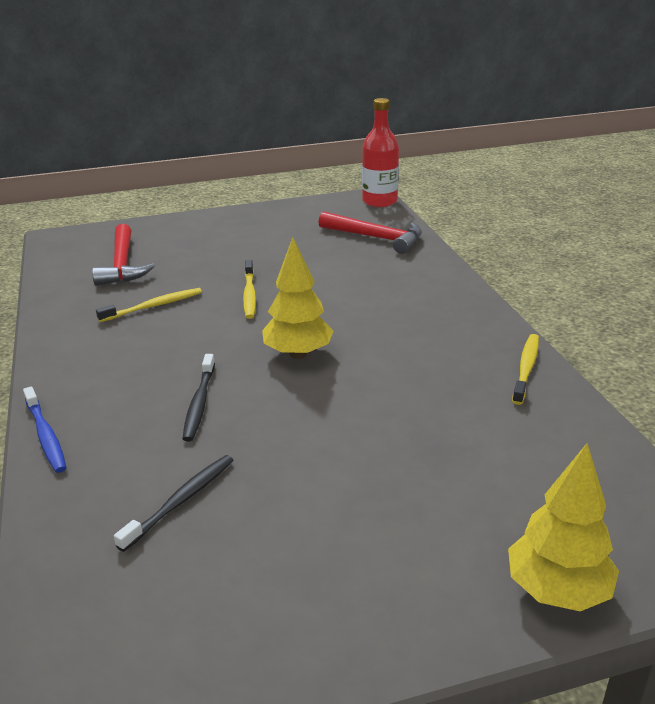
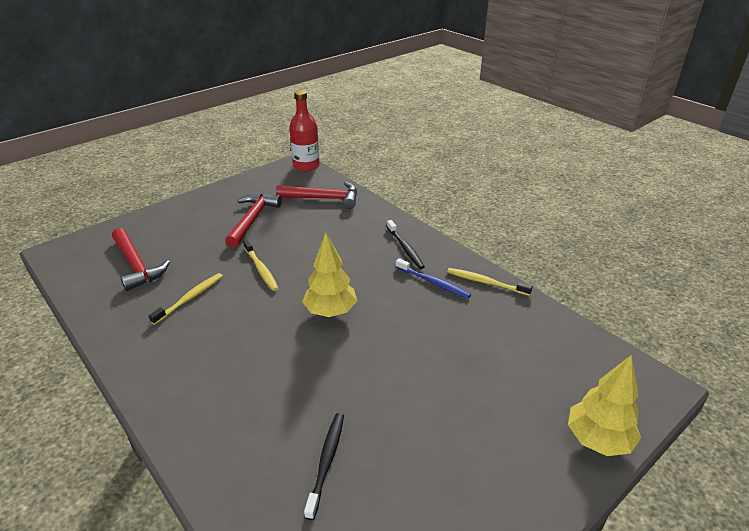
camera: 25 degrees left, 5 degrees up
(46, 436) = (180, 442): blue toothbrush -> blue toothbrush (434, 283)
(199, 403) = (285, 375): black toothbrush -> black toothbrush (405, 248)
(276, 244) = (252, 219): none -> red hammer
(526, 368) = (485, 282): yellow toothbrush -> yellow toothbrush turned 60 degrees counterclockwise

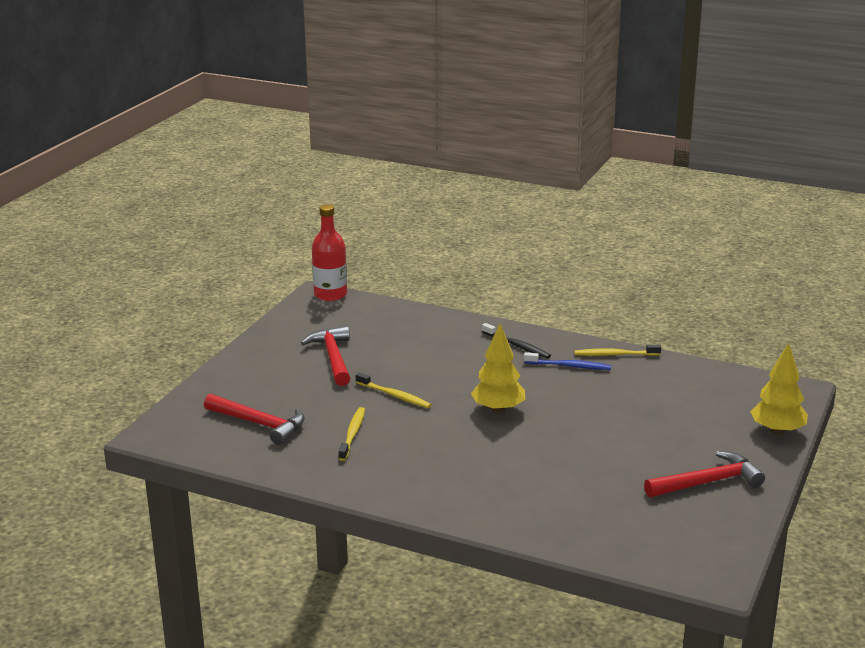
camera: 25 degrees left, 10 degrees down
(324, 198) = (388, 322): red hammer -> red hammer (708, 482)
(326, 461) = (595, 497): black toothbrush -> none

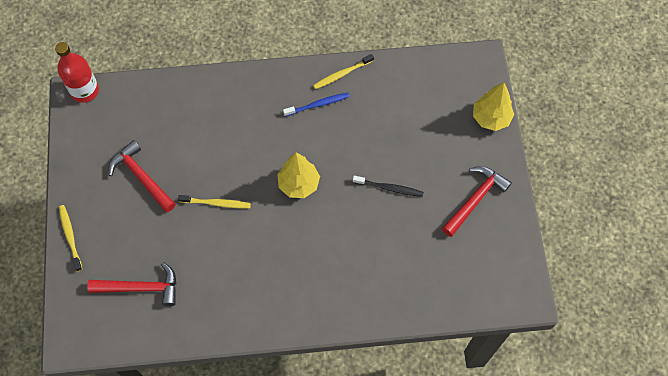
camera: 30 degrees left, 40 degrees up
(352, 434) = (215, 265): yellow toothbrush -> yellow toothbrush (70, 236)
(517, 346) = (268, 95): black toothbrush -> black toothbrush (389, 188)

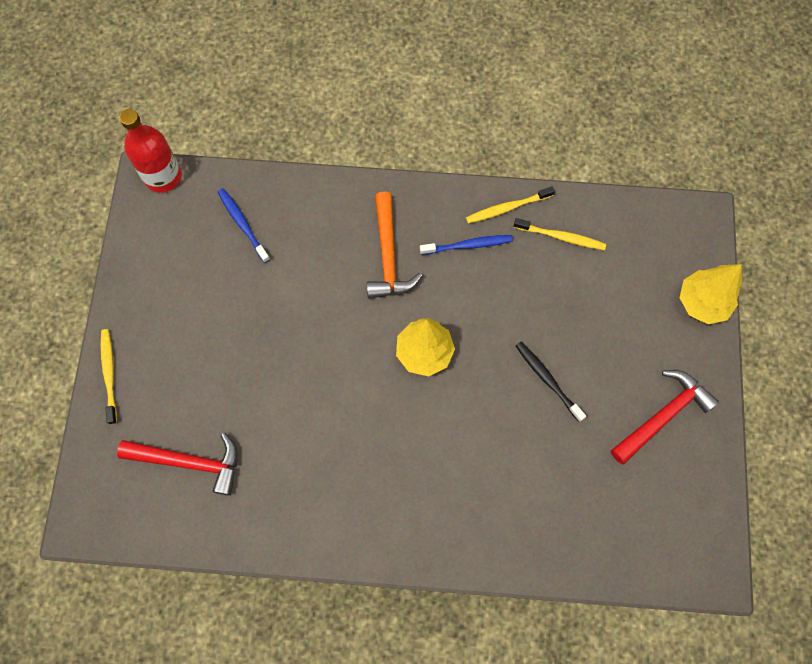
camera: 10 degrees right, 5 degrees up
(141, 177) = (216, 307): red hammer -> none
(150, 115) = (242, 224): none -> blue toothbrush
(217, 203) = (310, 361): yellow toothbrush -> yellow toothbrush (561, 237)
(261, 121) = (388, 256): none -> orange hammer
(389, 188) = (547, 379): black toothbrush -> black toothbrush turned 150 degrees counterclockwise

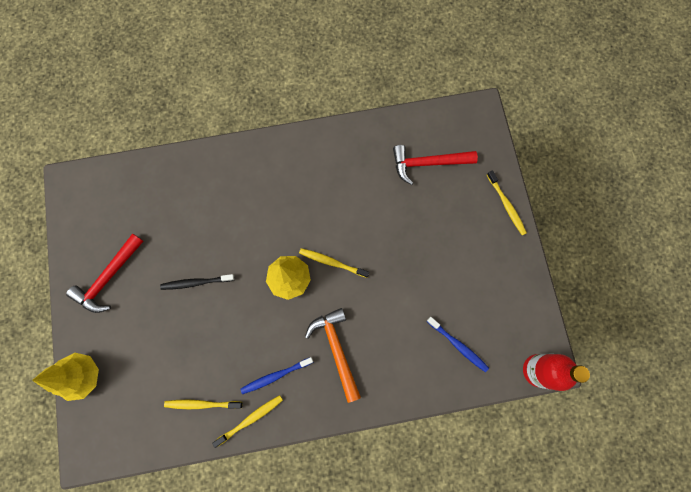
camera: 165 degrees right, 5 degrees up
(364, 360) = (332, 262): none -> yellow toothbrush
(547, 379) = (196, 282): black toothbrush -> black toothbrush turned 135 degrees clockwise

